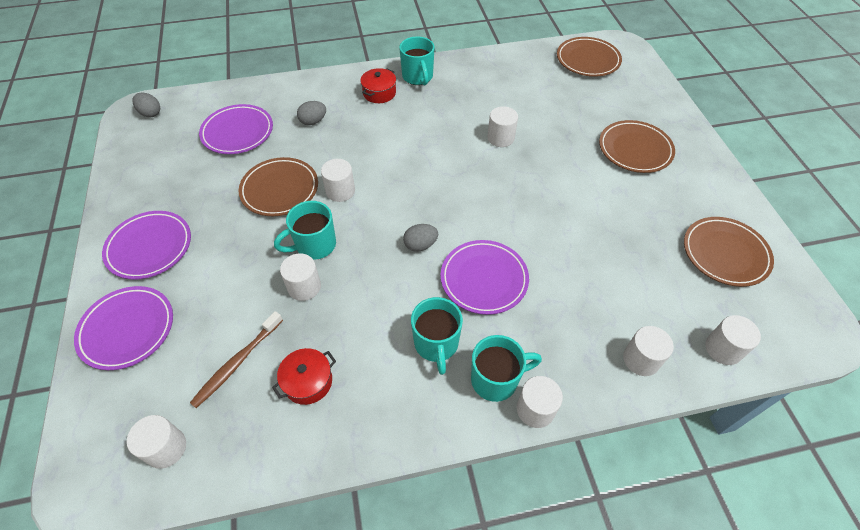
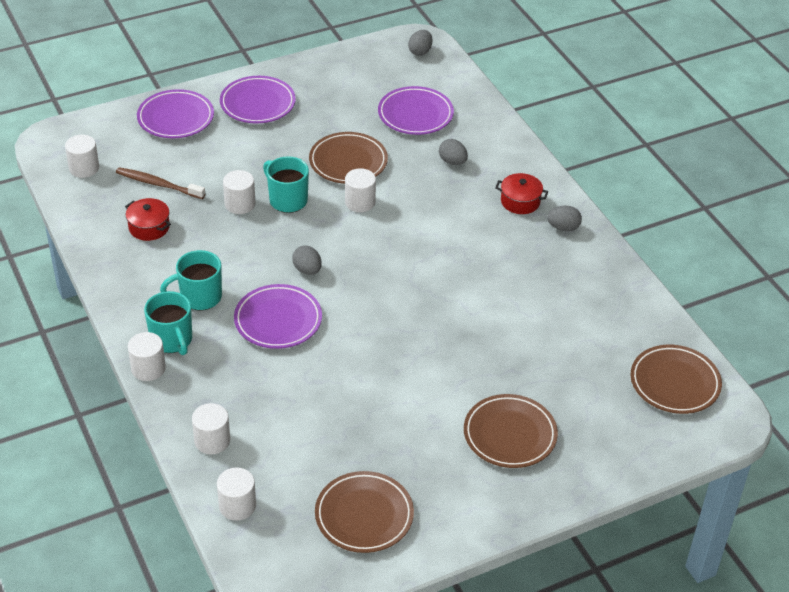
camera: 75 degrees right, 10 degrees down
(418, 77) = (563, 228): turquoise mug -> grey egg
(500, 138) = (484, 311): white cylinder -> none

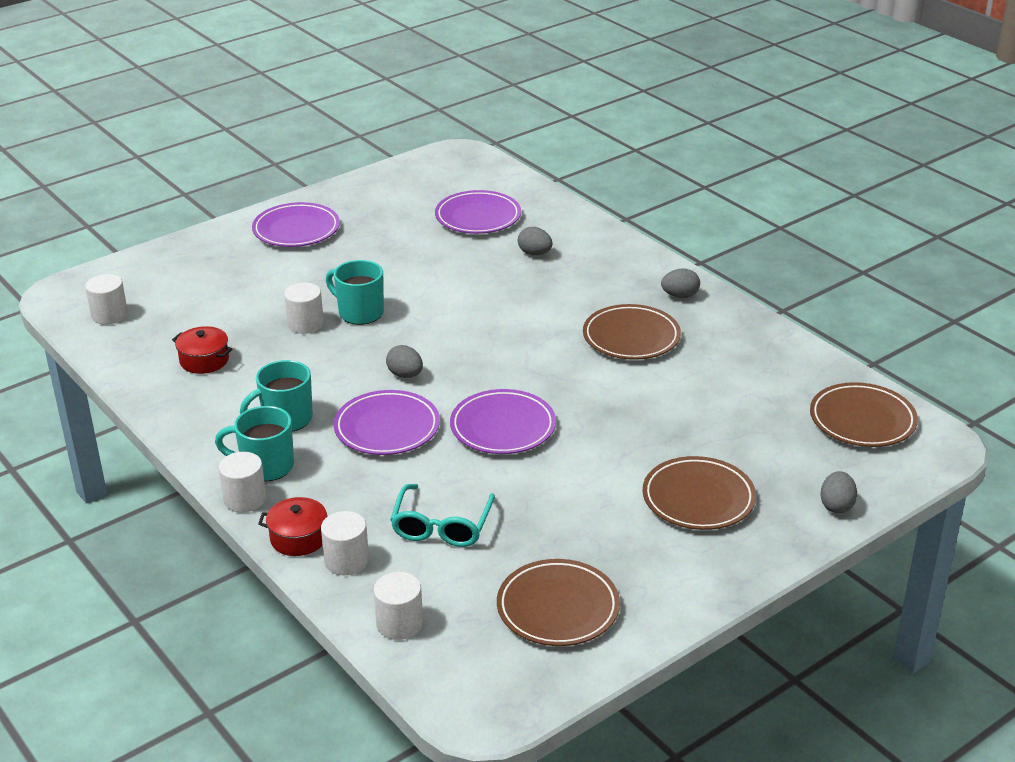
camera: 10 degrees left, 10 degrees down
(158, 184) = (203, 318): brown toothbrush -> none
(172, 340) = (265, 466): turquoise mug -> turquoise mug turned 135 degrees clockwise
(176, 118) = (205, 255): purple plate -> purple plate (503, 427)
(295, 423) = (441, 526): none -> turquoise glasses
(348, 162) = (417, 269): brown plate -> brown plate (631, 337)
(360, 202) = (444, 303): white cylinder -> none
(420, 51) = (463, 162): grey egg -> grey egg (836, 506)
(520, 201) = (623, 279): red pot -> red pot (298, 538)

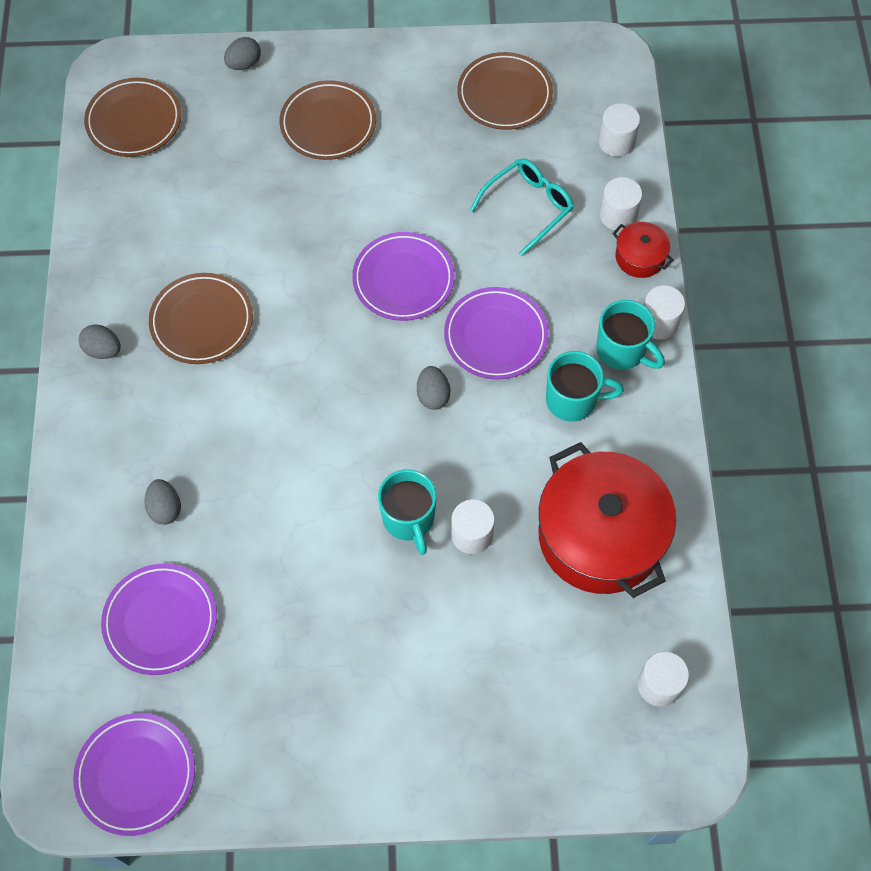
camera: 145 degrees left, 30 degrees up
(204, 360) = (600, 536): red pot -> red pot, size x2.28
(296, 230) = (370, 734): purple plate -> purple plate (136, 775)

